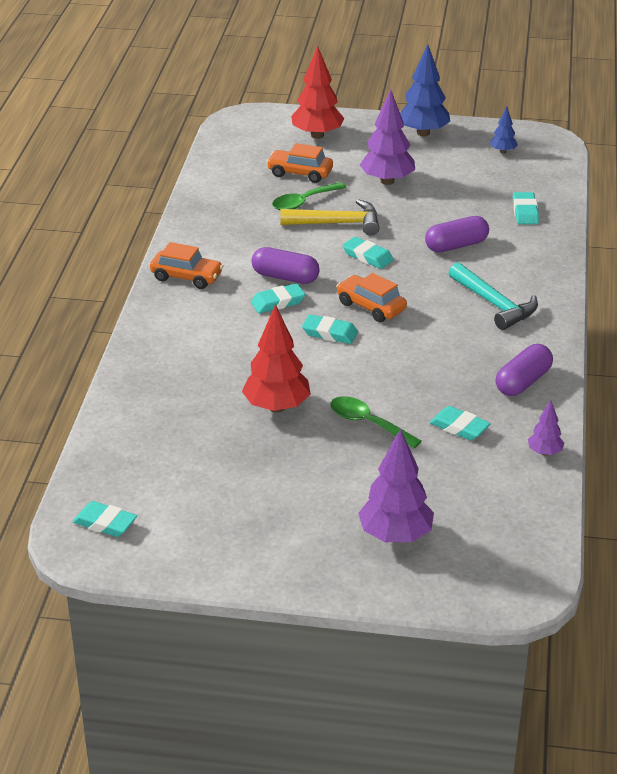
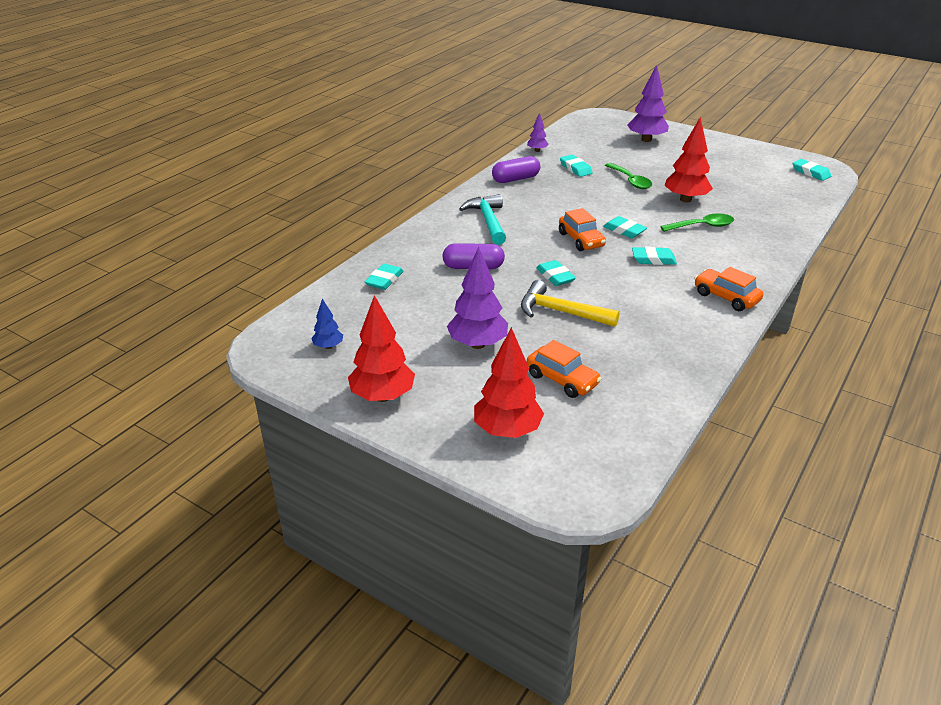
camera: 155 degrees left, 0 degrees up
(285, 277) = (637, 276): purple capsule -> none
(303, 202) = (579, 343): green spoon -> green spoon (702, 226)
(423, 133) = (383, 396): blue tree -> red tree

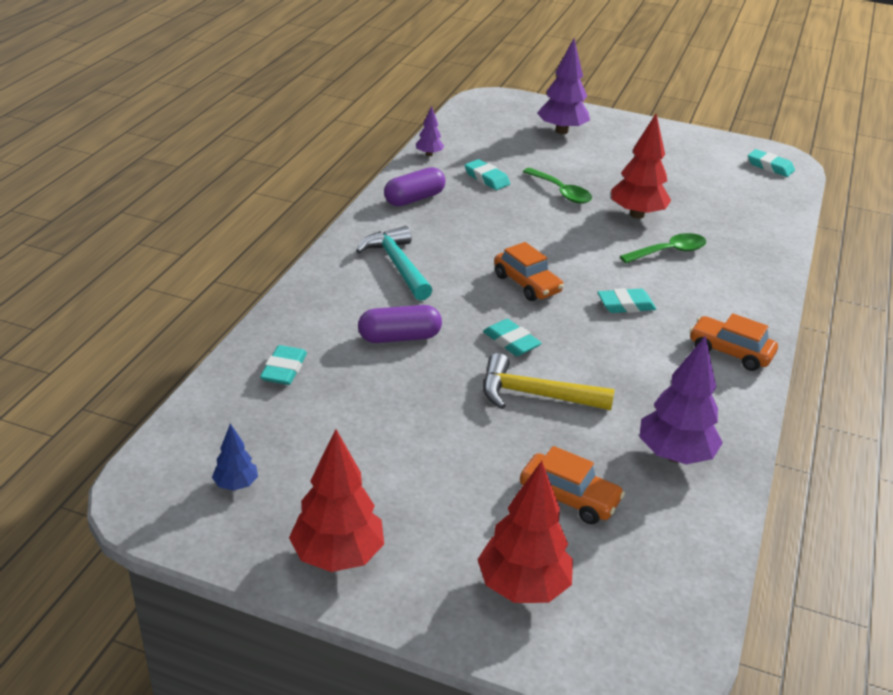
camera: 15 degrees left, 0 degrees up
(477, 344) = (442, 456): purple tree -> purple tree (675, 455)
(624, 230) = (576, 265): turquoise eraser -> none

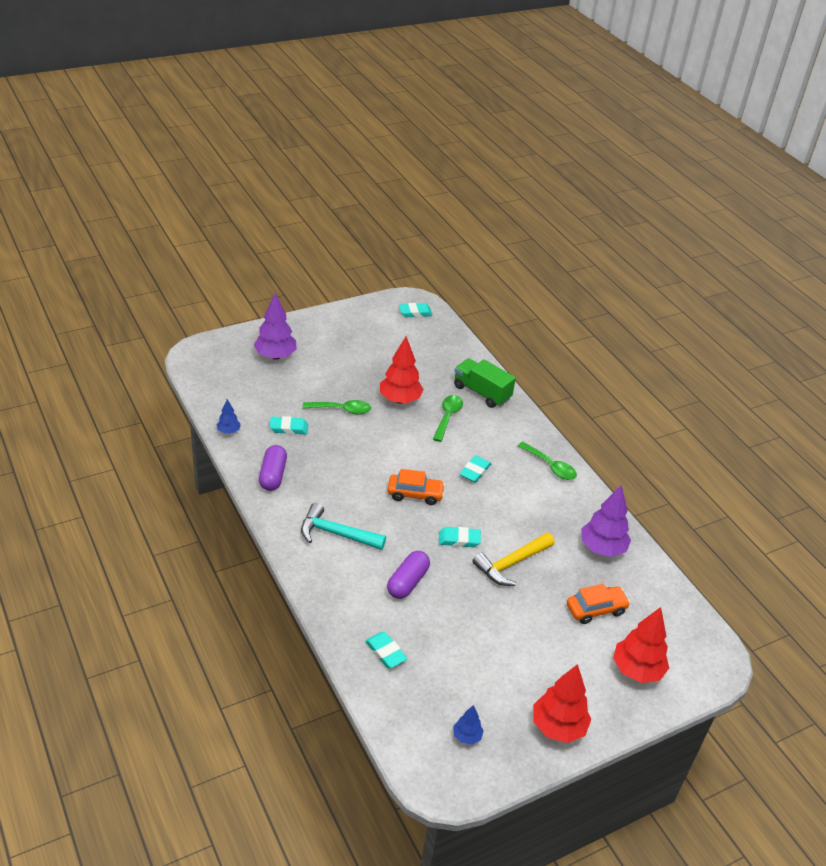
camera: 50 degrees left, 5 degrees up
(429, 154) = (228, 431): purple tree -> blue tree
(730, 352) = (550, 466): orange car -> green spoon
(745, 255) = (482, 392): none -> green truck

